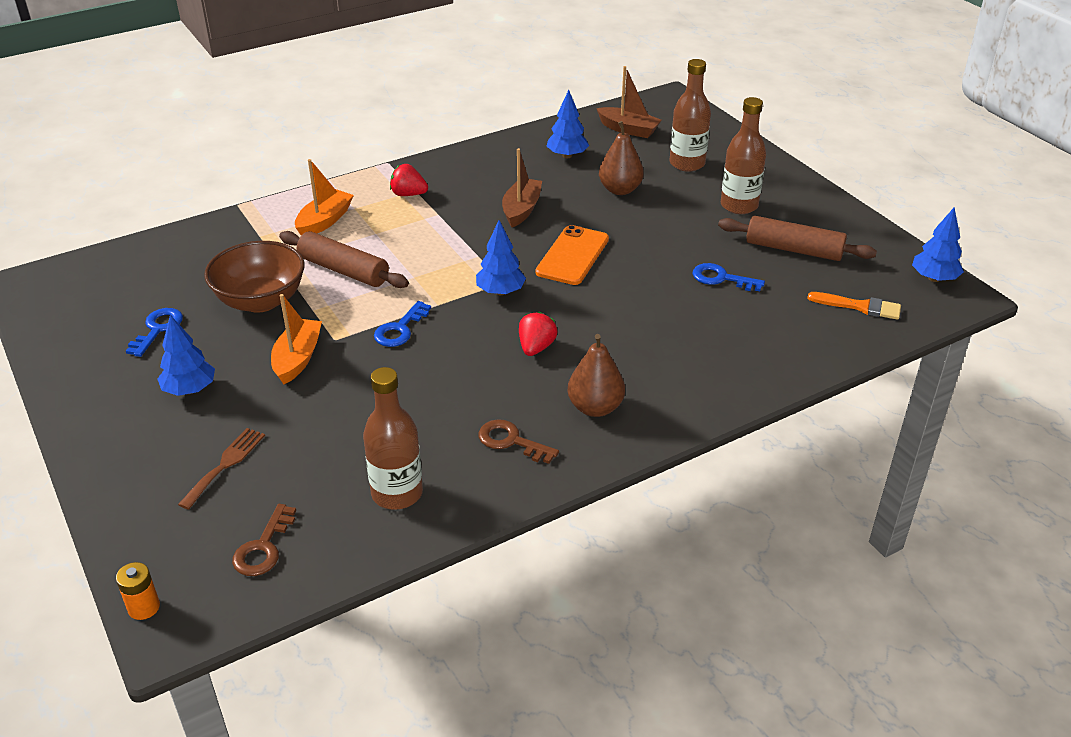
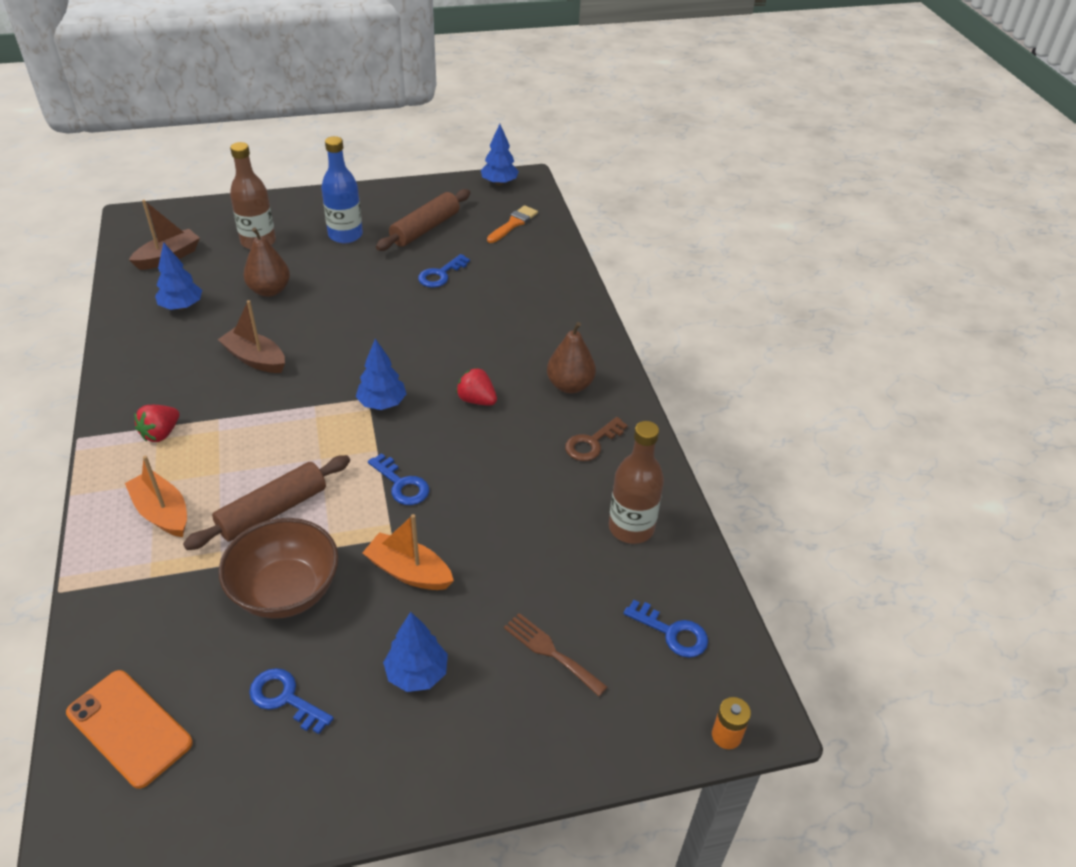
camera: 75 degrees left, 5 degrees up
(263, 548) = (672, 633): brown key -> blue key
(573, 256) = (355, 345): orange phone -> orange phone (129, 727)
(739, 205) = (345, 235): brown bottle -> blue bottle

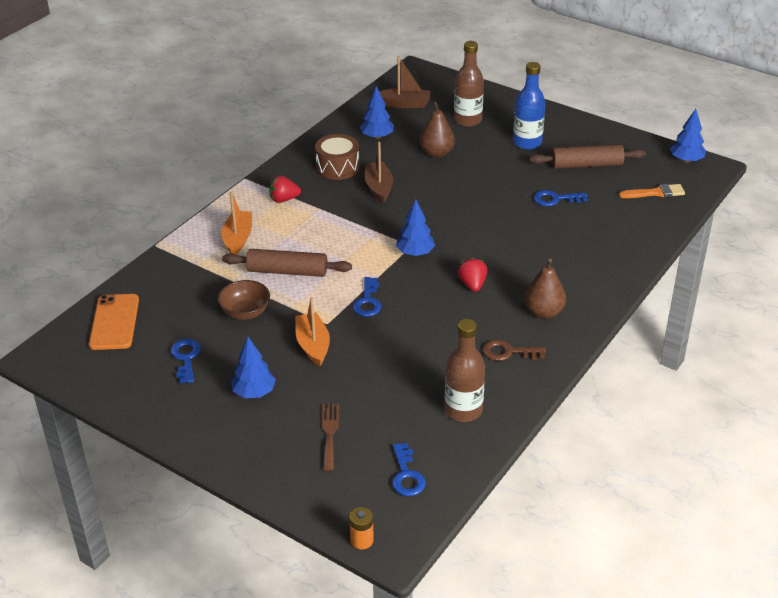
camera: 50 degrees right, 5 degrees down
(179, 362) = (337, 167): none -> brown drum
(286, 591) = (245, 312): brown bowl -> brown bowl, size x0.66

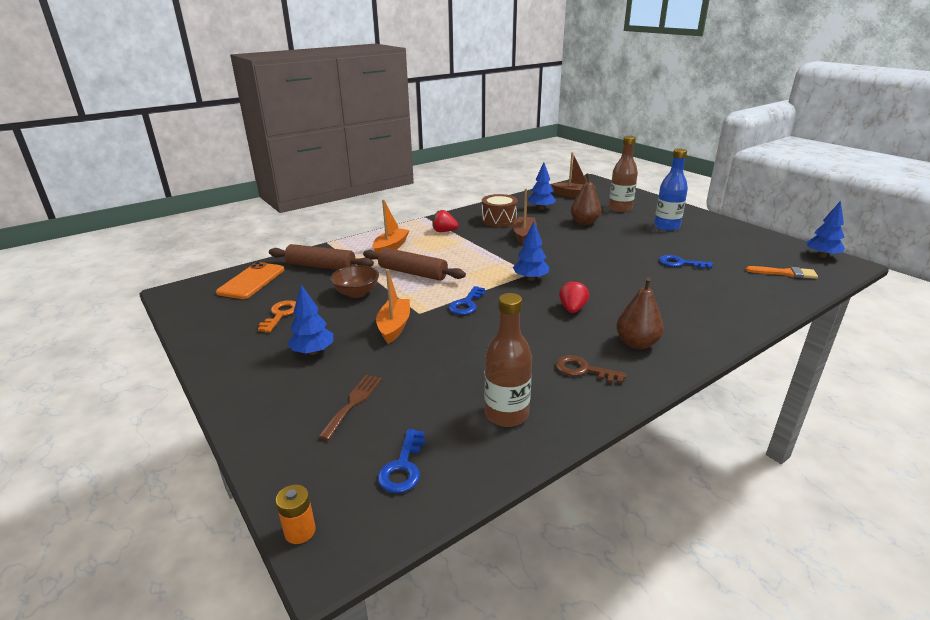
camera: 20 degrees right, 10 degrees down
(186, 358) = (281, 314): blue key -> orange key
(586, 165) = (718, 246): brown rolling pin -> brown rolling pin (321, 266)

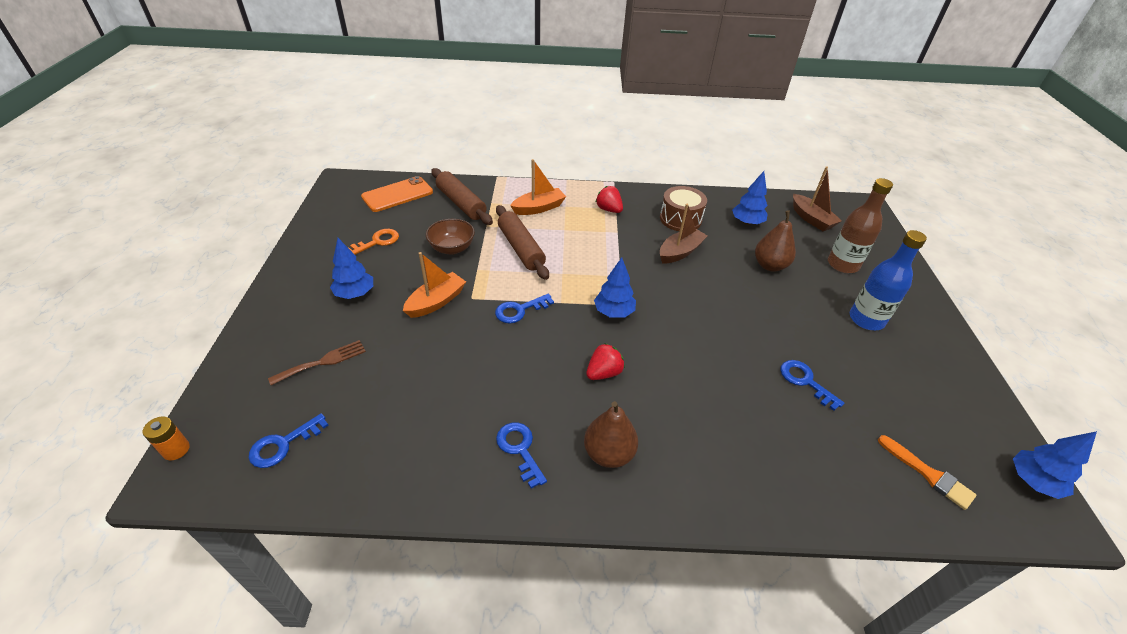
camera: 35 degrees right, 15 degrees up
(506, 414) = (403, 450): brown bottle -> none
(583, 370) = (519, 449): brown key -> blue key

